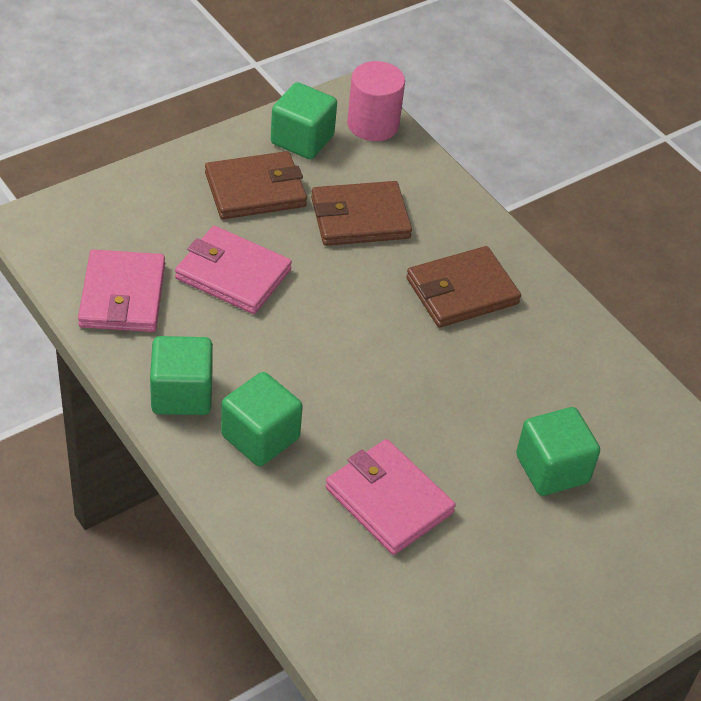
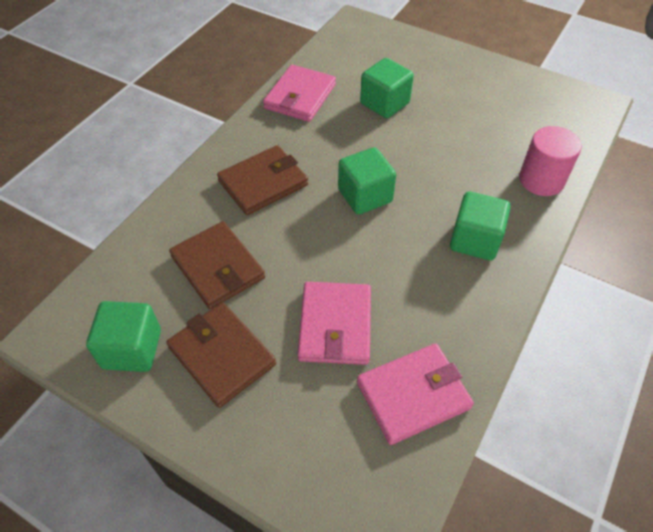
camera: 110 degrees left, 5 degrees up
(182, 394) = (477, 302): green cube -> green cube (365, 196)
(373, 124) = (86, 303): pink cylinder -> pink cylinder (541, 180)
(389, 500) = (467, 161): pink wallet -> pink wallet (300, 96)
(462, 291) = (263, 183): brown wallet -> brown wallet turned 75 degrees counterclockwise

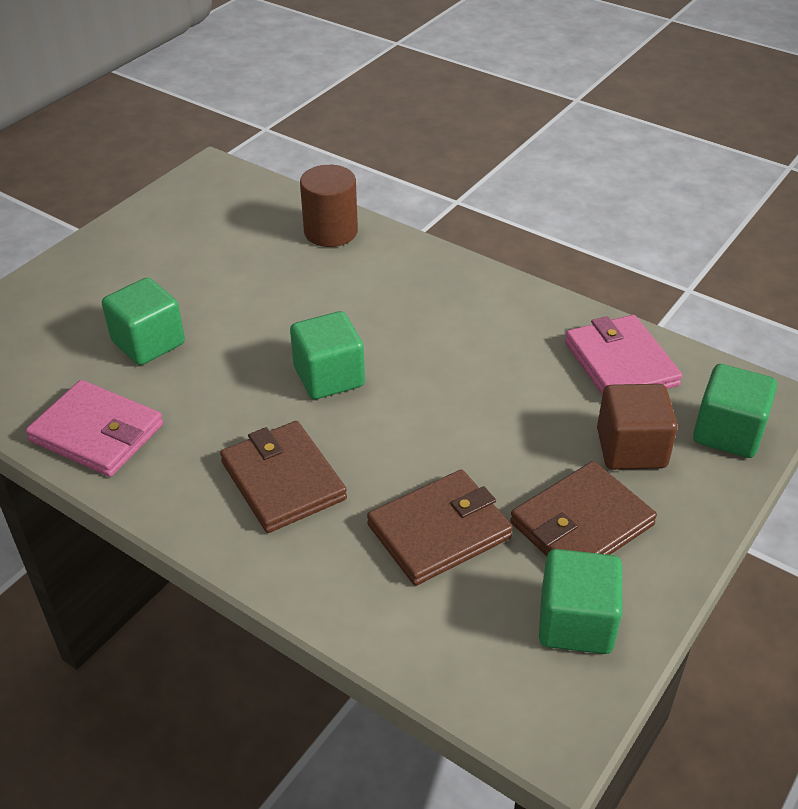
camera: 85 degrees left, 10 degrees down
(304, 397) = (631, 448): none -> brown cube
(335, 325) = (534, 417): pink wallet -> none
(475, 240) = (416, 294): green cube -> green cube (728, 432)
(541, 180) = (331, 232): pink cylinder -> brown cylinder

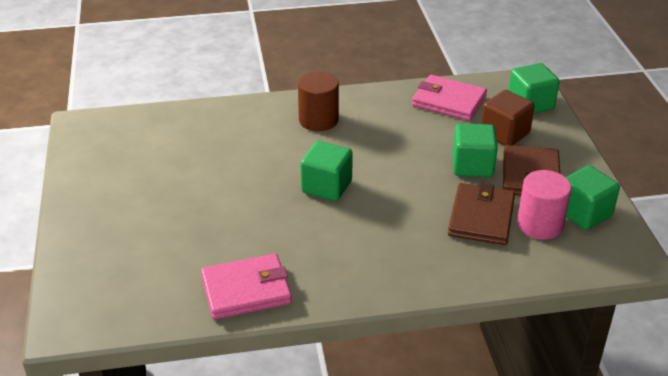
camera: 45 degrees left, 5 degrees down
(148, 343) = (199, 231): green cube -> green cube (472, 166)
(283, 480) = (380, 245): brown wallet -> none
(331, 232) = (212, 118): brown cylinder -> brown cylinder (318, 120)
(496, 593) = (539, 224): none -> pink cylinder

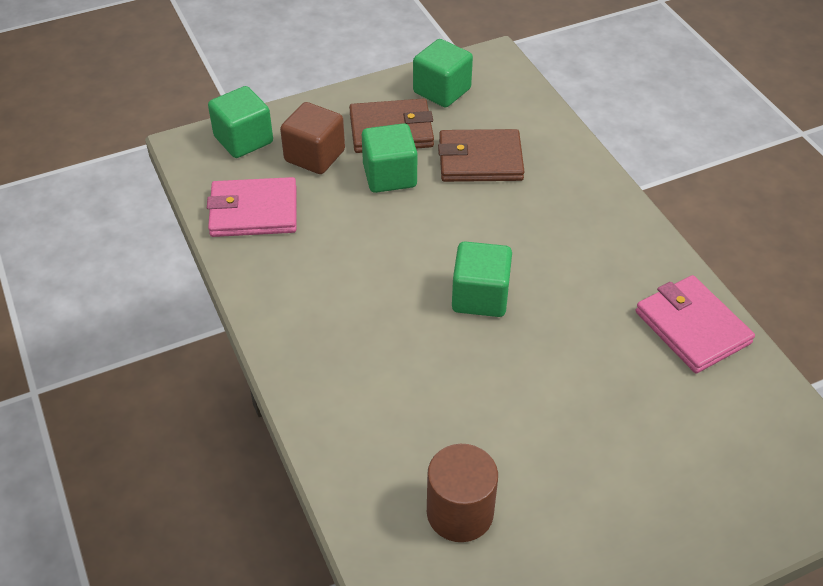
camera: 105 degrees left, 10 degrees up
(318, 120) = (335, 337): brown cylinder -> brown cylinder (460, 512)
(449, 101) = (254, 211): pink wallet -> pink wallet turned 75 degrees clockwise
(539, 224) = (473, 118): pink cylinder -> none

